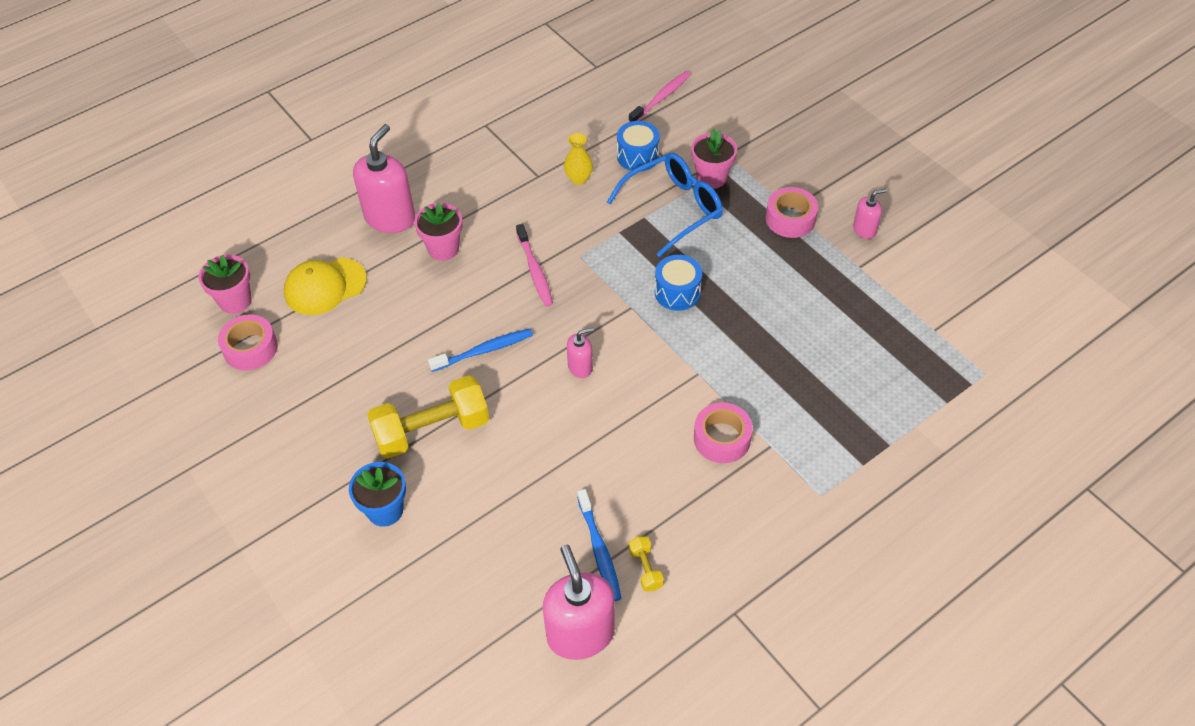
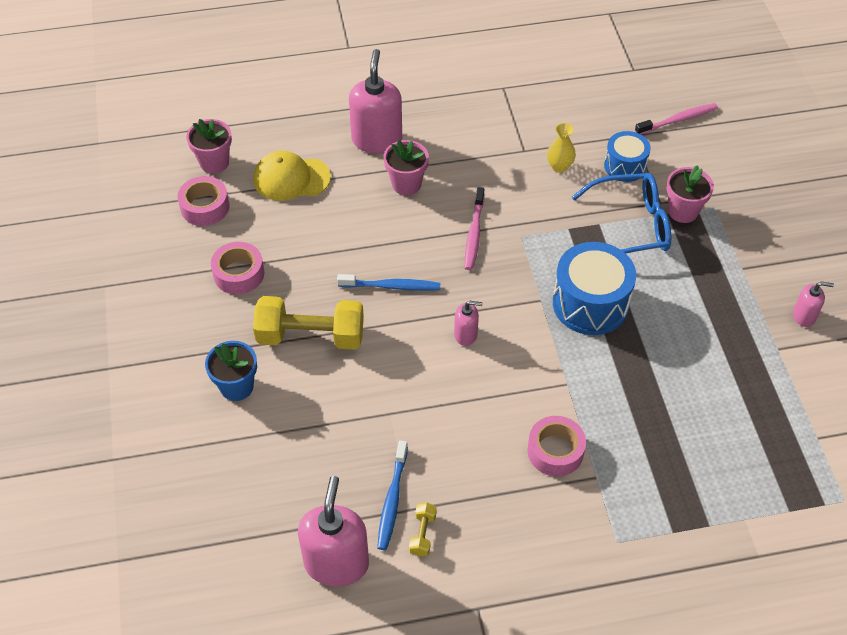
camera: 25 degrees right, 0 degrees up
(390, 217) = (377, 140): pink soap dispenser -> pink soap dispenser turned 45 degrees counterclockwise
(677, 292) = (590, 303): blue drum -> blue drum, size x1.66
(790, 219) = (736, 278): pink tape -> pink tape (239, 274)

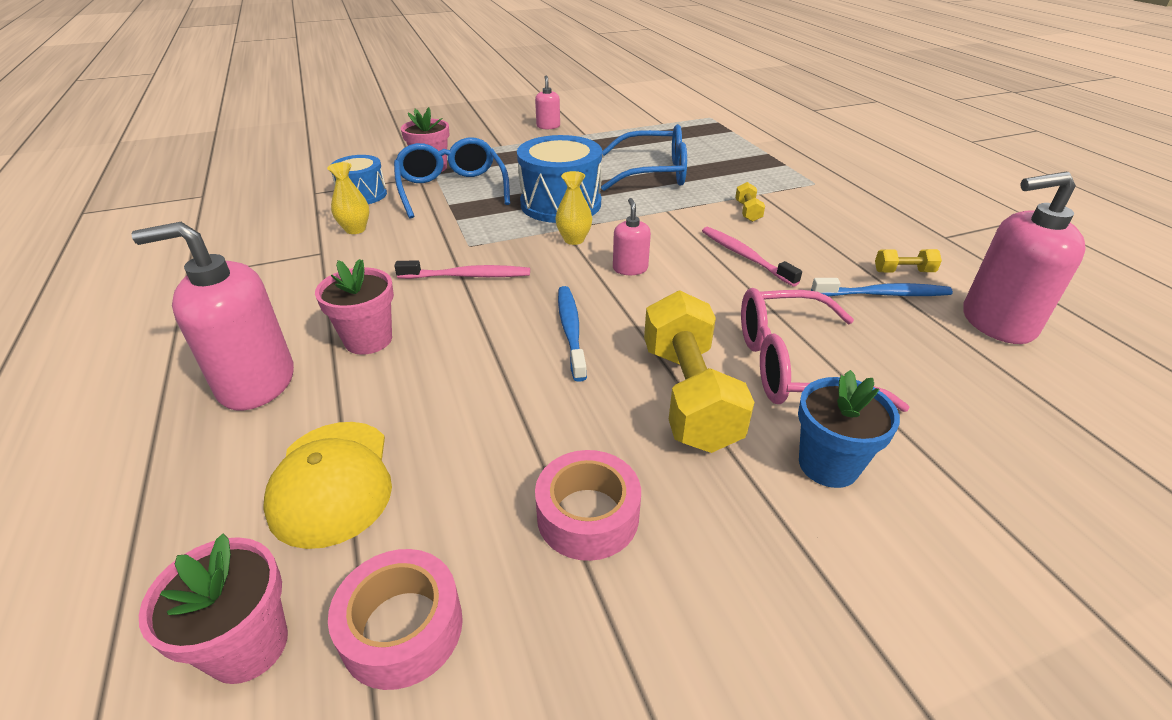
camera: 100 degrees left, 15 degrees down
(322, 402) = (794, 366): none -> pink glasses
(520, 304) = (574, 239): none -> yellow vase
(555, 451) = (748, 211): pink tape -> yellow dumbbell
(657, 393) = (654, 173): none -> blue glasses
(678, 120) = (298, 172): pink toothbrush -> pink toothbrush (745, 256)

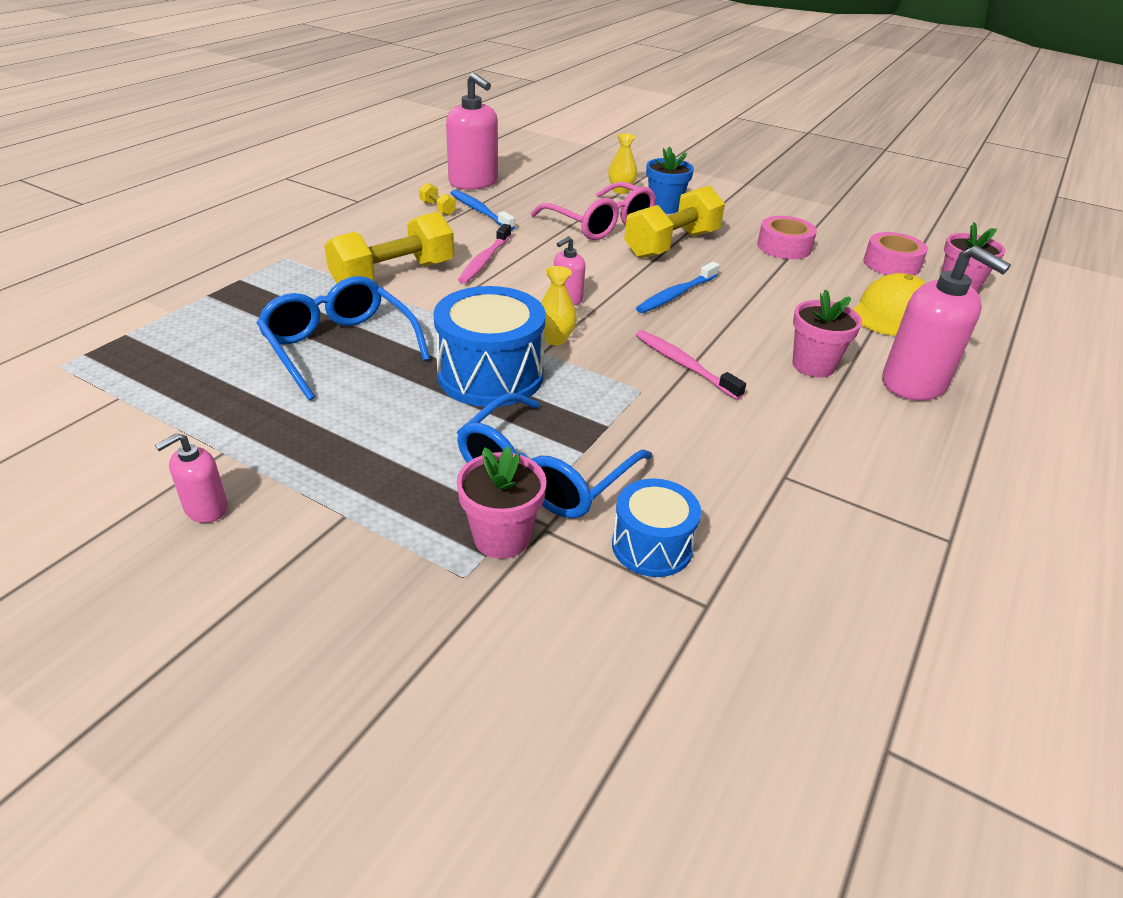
camera: 130 degrees left, 0 degrees up
(355, 229) = (720, 485): yellow vase -> yellow vase (621, 190)
(748, 211) = (393, 275): yellow dumbbell -> yellow dumbbell, size x2.32

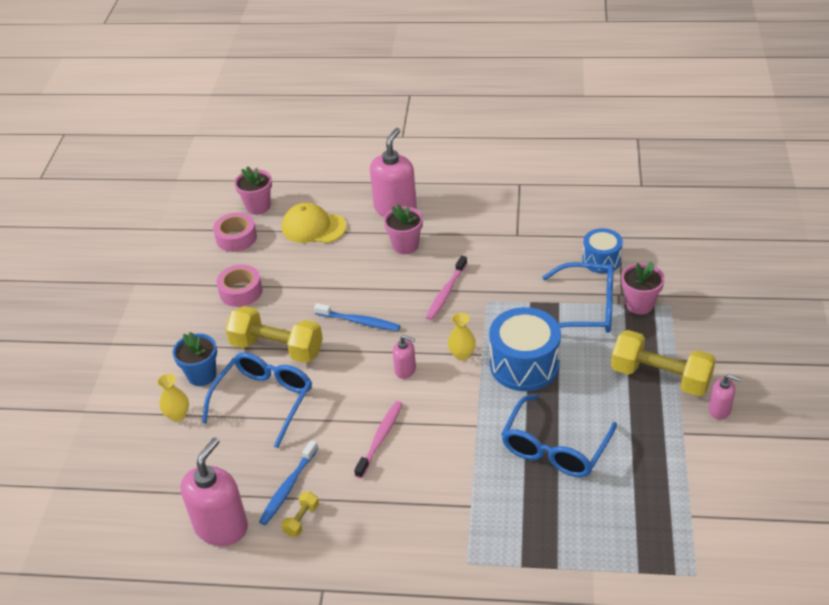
camera: 110 degrees left, 5 degrees up
(393, 275) = (443, 477): yellow dumbbell -> yellow dumbbell (660, 377)
(484, 260) = (380, 438): pink toothbrush -> pink toothbrush turned 60 degrees counterclockwise
(601, 224) = (264, 400): pink glasses -> blue glasses

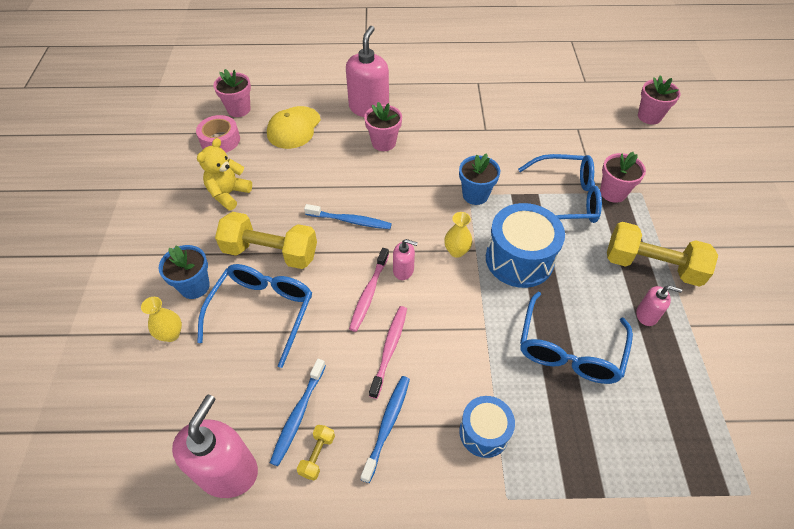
camera: 10 degrees left, 10 degrees up
(241, 291) = (228, 194): pink tape -> yellow teddy bear
(313, 227) = (294, 128): yellow cap -> yellow cap turned 75 degrees counterclockwise
(368, 500) = (387, 425): none -> blue toothbrush
(446, 293) = (430, 188): pink toothbrush -> pink toothbrush (369, 293)
(492, 301) = (475, 195): none -> blue flower pot
(601, 260) = (567, 151): blue drum -> blue drum (484, 432)
(703, 226) = (649, 116): none -> pink flower pot
(719, 410) = (717, 298): pink soap dispenser -> pink soap dispenser (647, 315)

